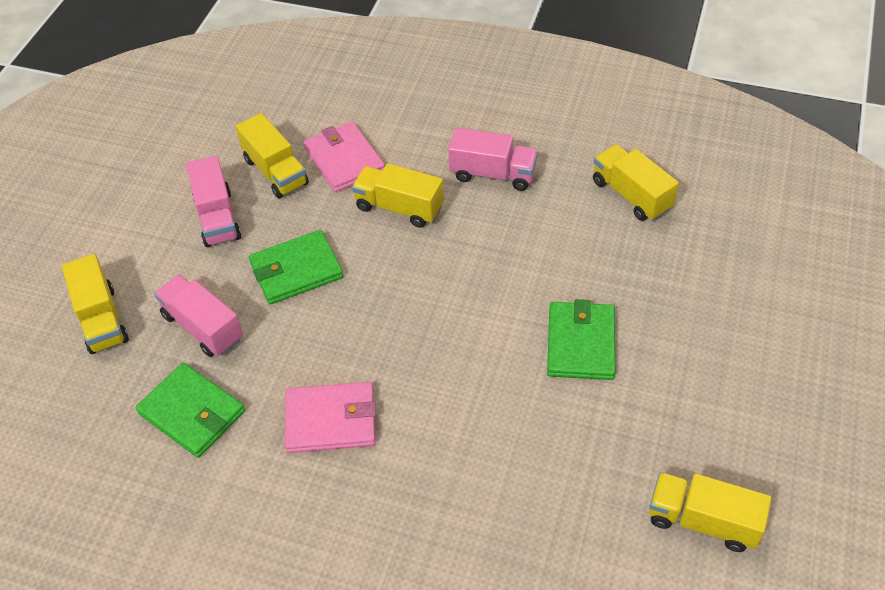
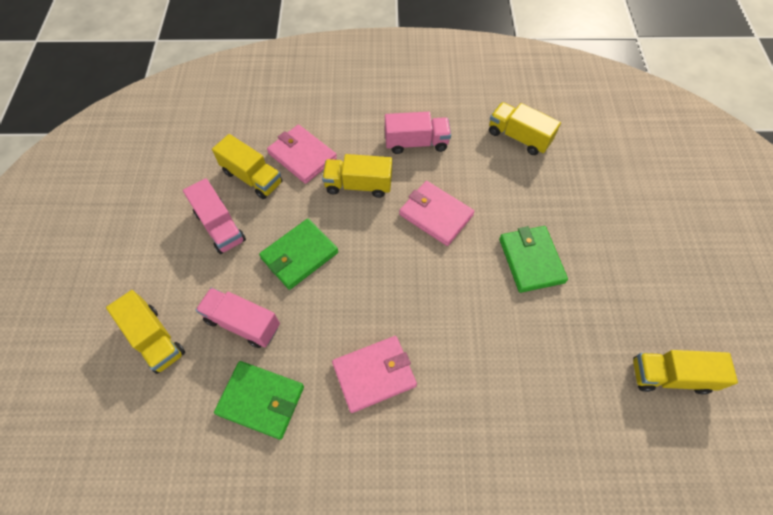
camera: 20 degrees left, 10 degrees up
(481, 263) = (435, 215): none -> pink wallet

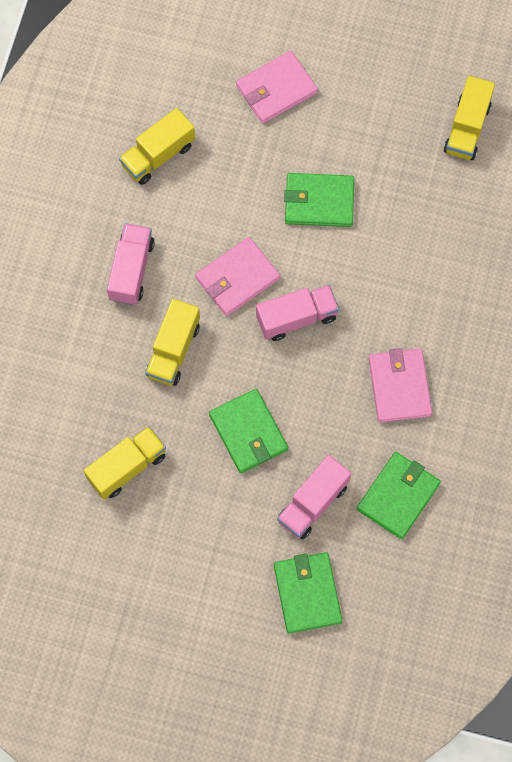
camera: 75 degrees left, 10 degrees up
(155, 339) = (307, 593): yellow truck -> green wallet
(220, 226) = (186, 512): pink truck -> pink truck (296, 318)
(302, 156) = (111, 404): pink wallet -> pink wallet (276, 89)

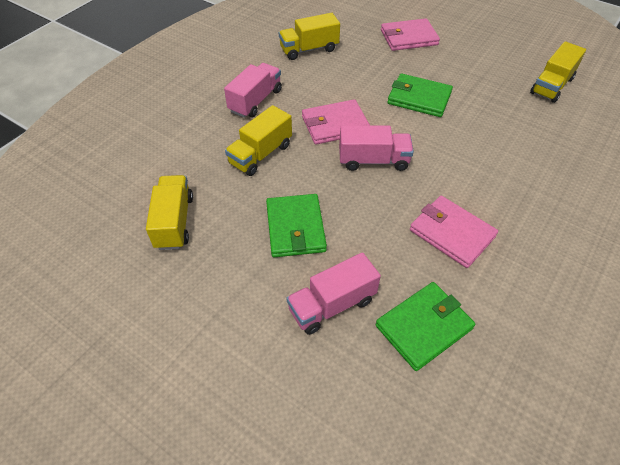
camera: 20 degrees right, 20 degrees down
(127, 467) = (174, 222): yellow truck -> yellow truck turned 75 degrees counterclockwise
(307, 593) = (290, 393): green wallet -> none
(399, 386) = (451, 233): pink wallet -> pink wallet turned 60 degrees counterclockwise

